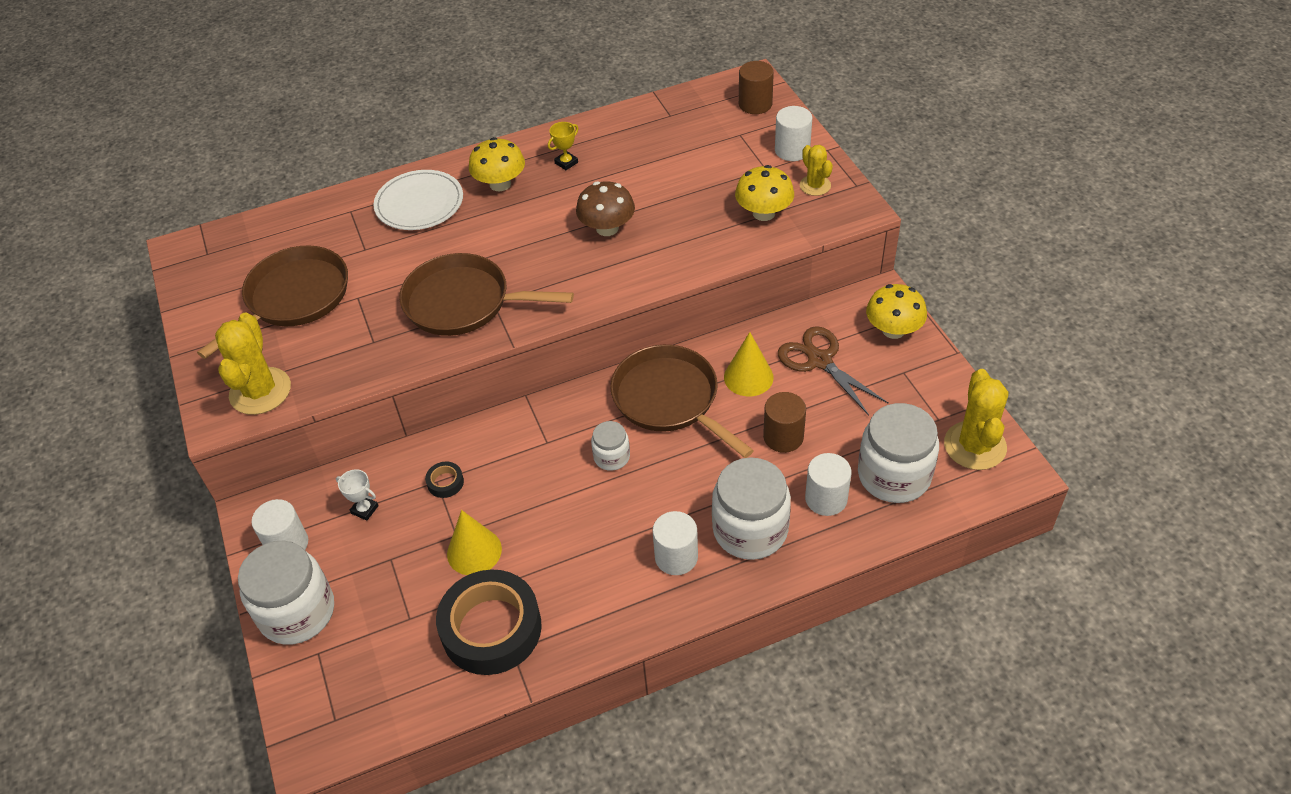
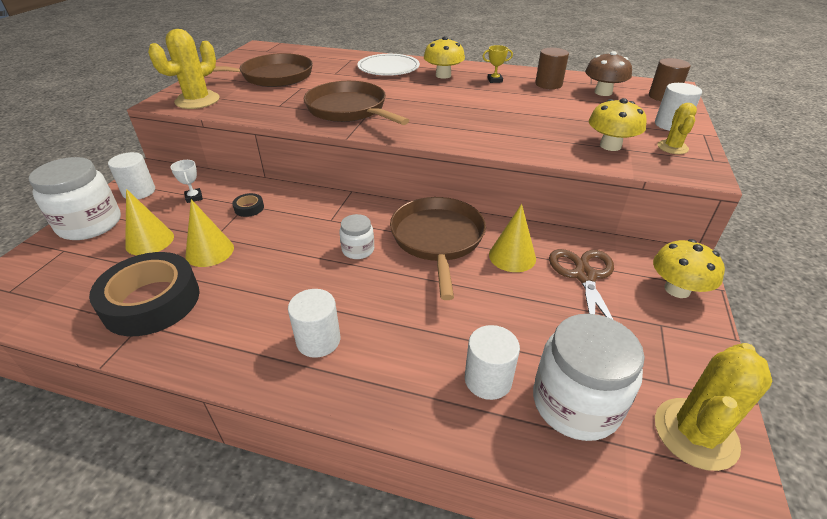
camera: 35 degrees right, 10 degrees down
(395, 583) = (150, 241): none -> yellow cone
(607, 228) = (482, 112): brown mushroom -> brown mushroom (603, 92)
(750, 530) = (396, 360): white jar -> none
(783, 437) = (498, 310): brown cylinder -> brown cylinder (548, 84)

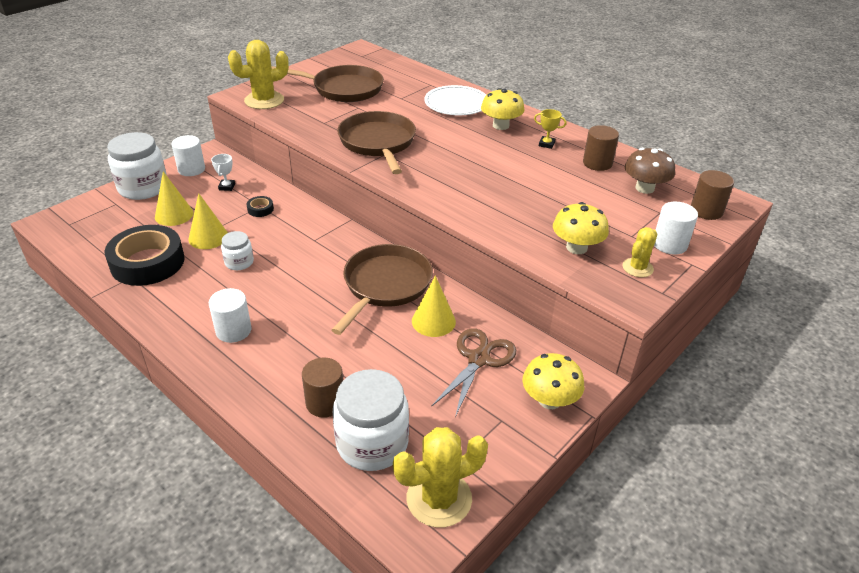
camera: 25 degrees right, 0 degrees up
(358, 250) = (315, 272): white jar -> white jar (239, 262)
(488, 380) = (325, 403): white cylinder -> brown cylinder

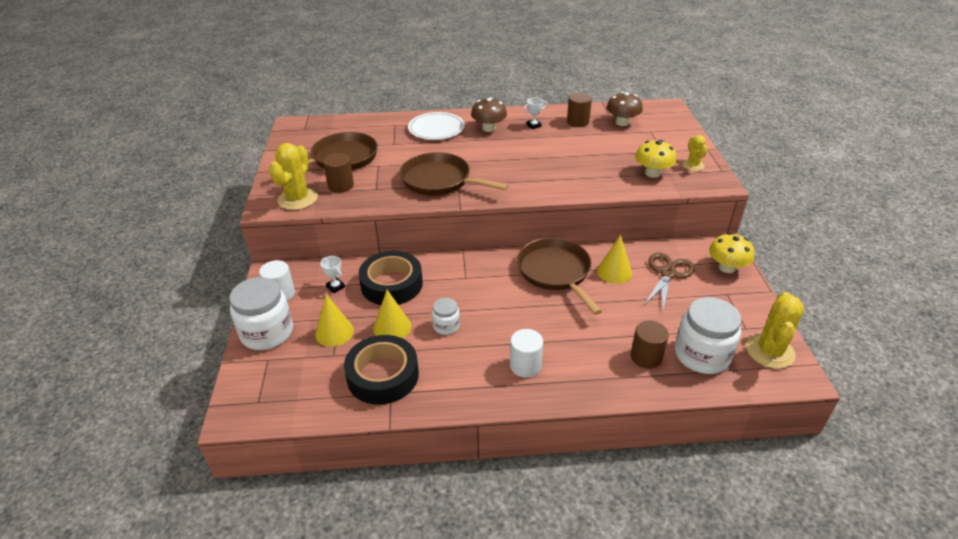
camera: 45 degrees left, 0 degrees up
(260, 209) = (391, 284): black tape -> black tape, size x2.49
(479, 359) = (667, 273): brown scissors -> brown scissors turned 45 degrees clockwise
(501, 125) = (489, 128): yellow mushroom -> brown mushroom
(546, 144) = (533, 125): yellow trophy -> white trophy
(669, 244) = (683, 145): white cylinder -> none
(706, 211) = (666, 118): brown cylinder -> brown cylinder (341, 185)

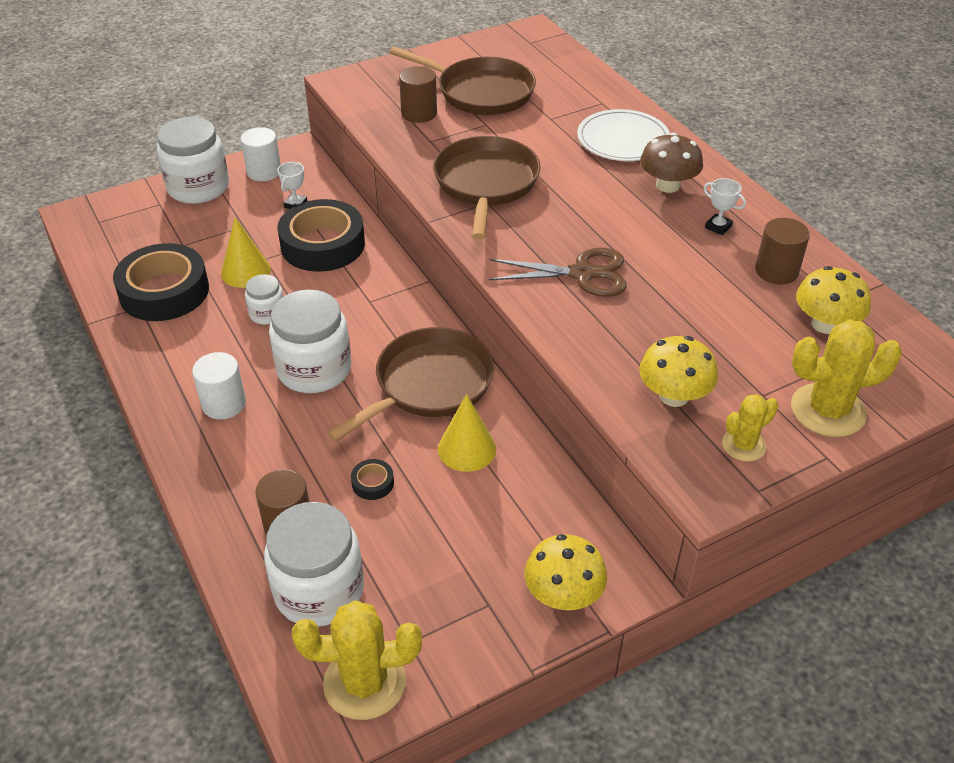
camera: 65 degrees right, 5 degrees up
(297, 199) = (370, 95): yellow cactus -> yellow cactus (828, 410)
(334, 332) = (218, 232): yellow cone -> none
(515, 316) = (314, 369): none -> white jar
(622, 122) = (825, 324): brown mushroom -> yellow mushroom
(626, 314) = (373, 483): none -> black tape
(667, 273) = (499, 515): brown scissors -> brown scissors (582, 274)

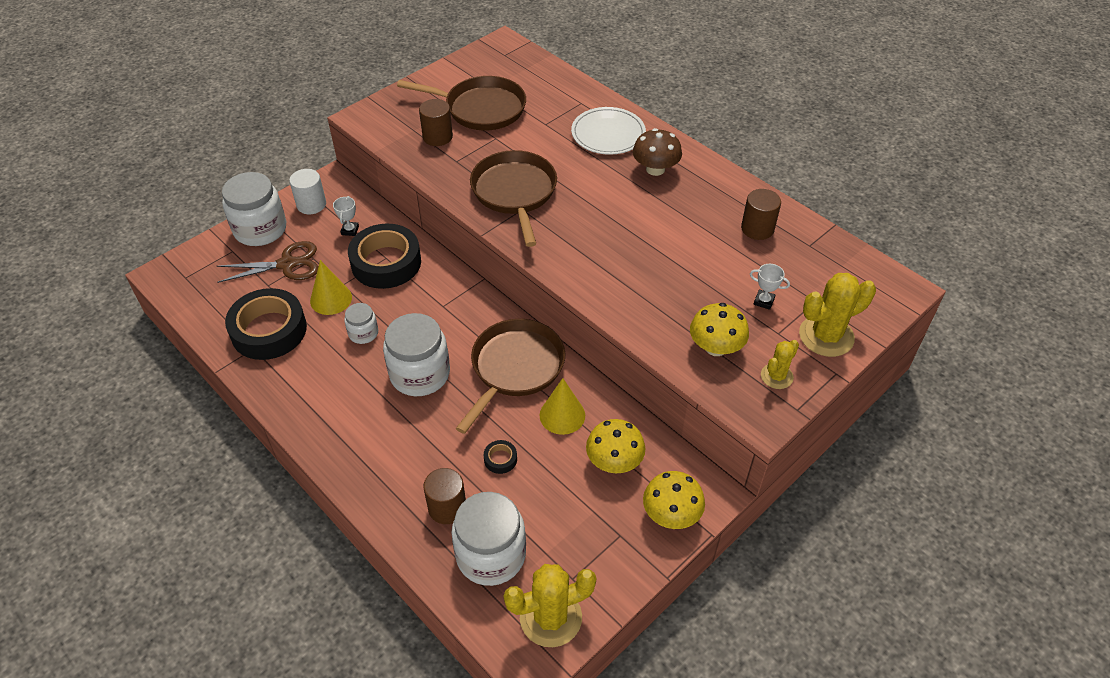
camera: 15 degrees left, 5 degrees up
(224, 404) = (358, 419): white cylinder -> none
(582, 274) = (616, 258): brown scissors -> brown scissors (287, 264)
(718, 227) = (704, 199): white trophy -> white trophy (764, 301)
(825, 324) = (804, 266): yellow mushroom -> yellow mushroom (614, 461)

